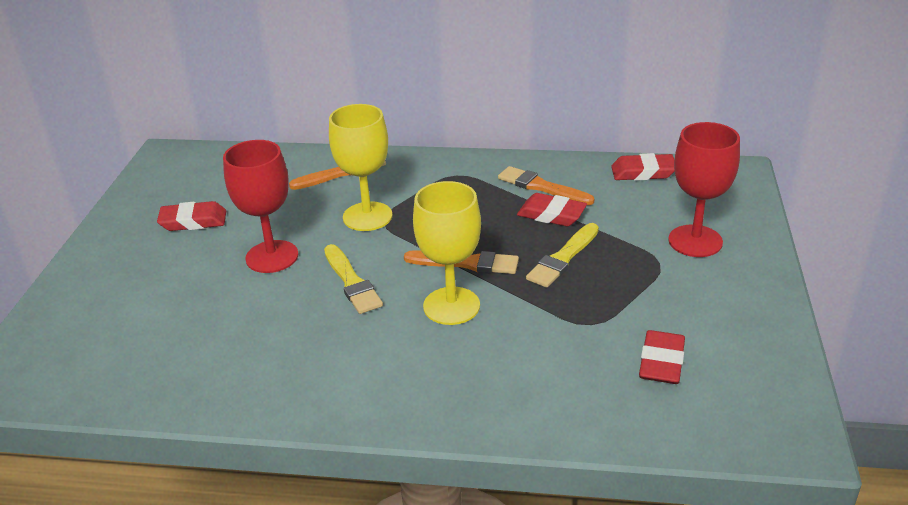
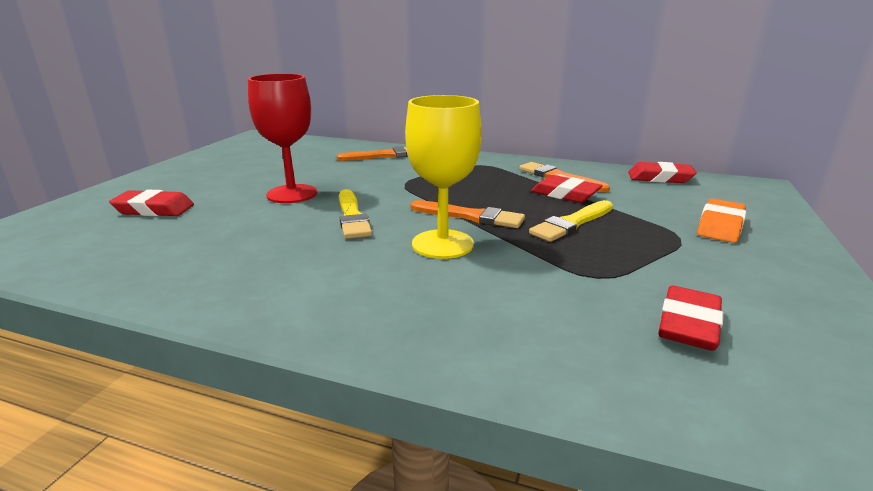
camera: 10 degrees right, 10 degrees down
(193, 221) = (245, 169): red eraser -> red eraser (154, 209)
(367, 216) = (392, 180): yellow goblet -> none
(695, 241) = (720, 226): red goblet -> orange eraser

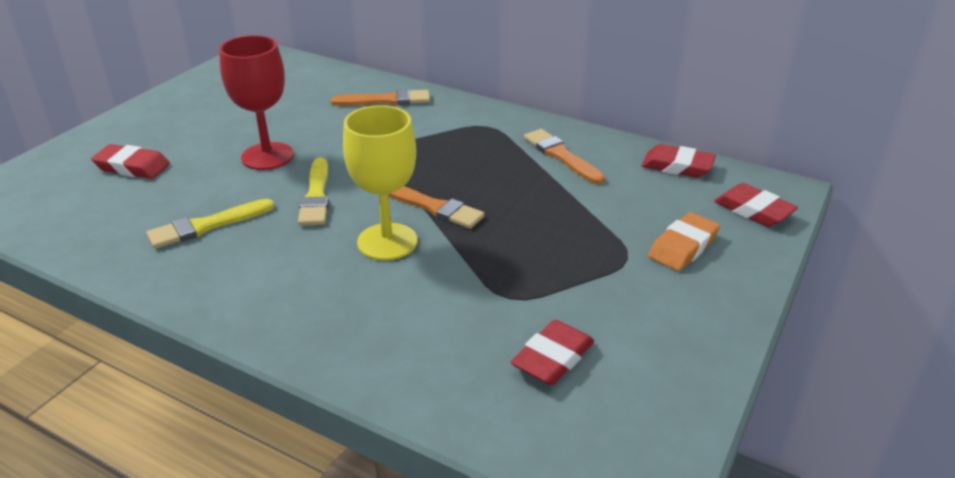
camera: 10 degrees right, 10 degrees up
(565, 194) = (550, 183): red eraser -> red eraser (753, 210)
(572, 223) = (530, 227): yellow brush -> yellow brush (207, 226)

